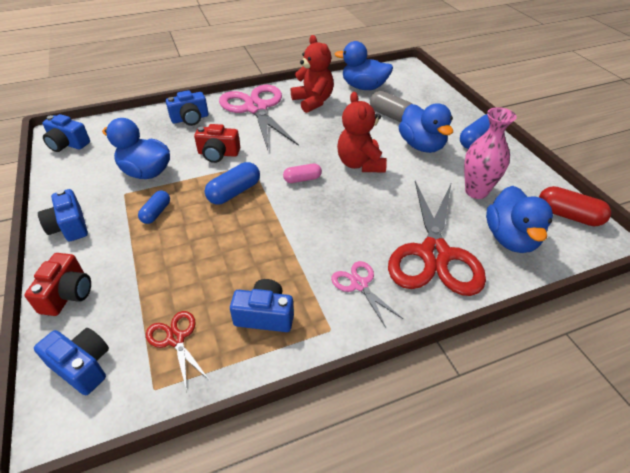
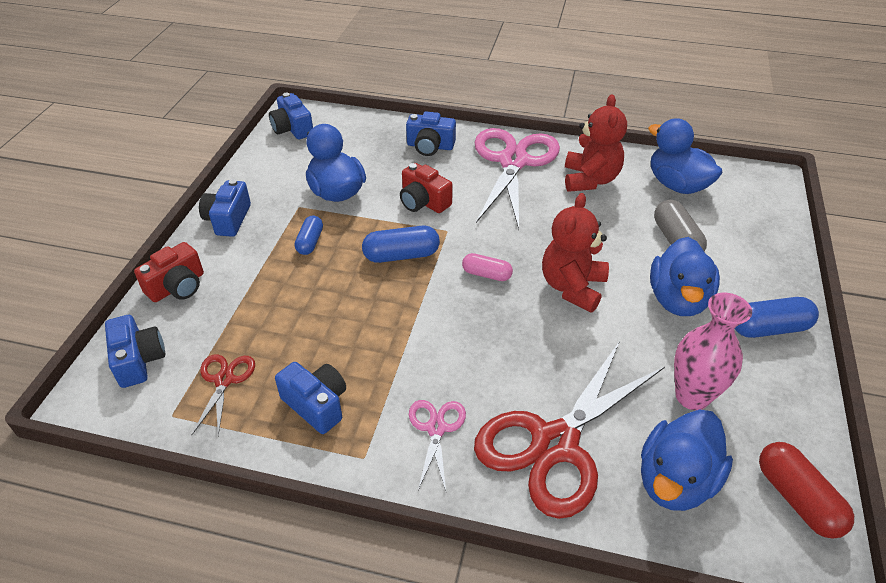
camera: 35 degrees right, 0 degrees up
(156, 213) = (310, 242): blue capsule -> blue capsule turned 45 degrees counterclockwise

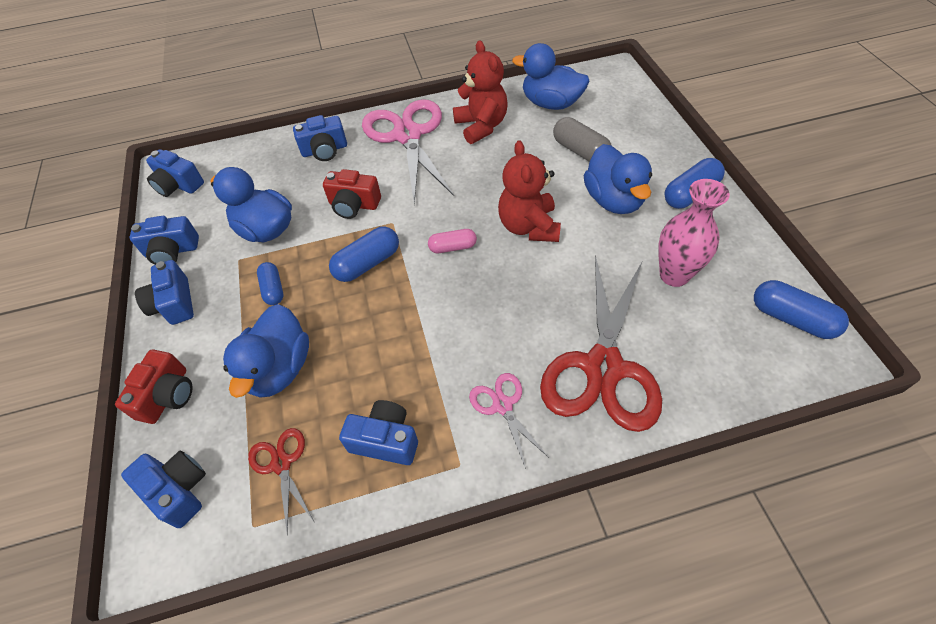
camera: 25 degrees left, 10 degrees up
(253, 178) = (172, 251): none -> blue camera
(675, 480) = (706, 349): blue duck -> blue duck (279, 369)
(797, 498) = (791, 318): red capsule -> blue capsule

